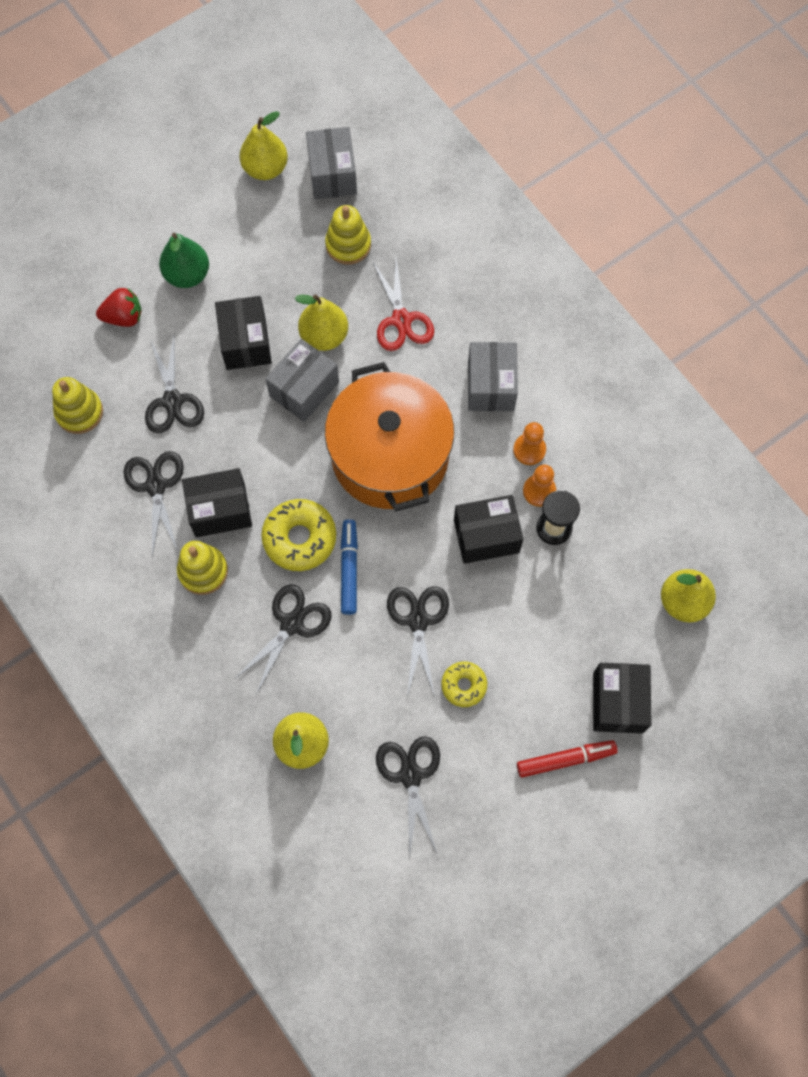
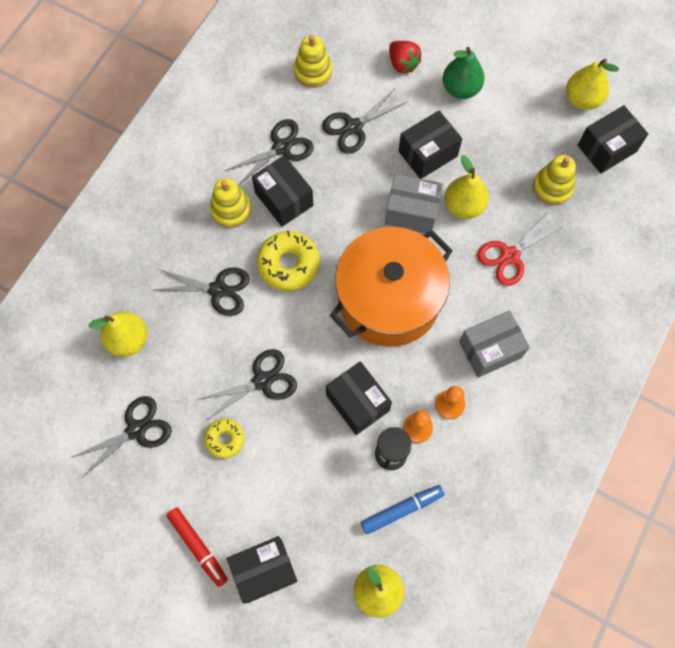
camera: 65 degrees right, 0 degrees up
(332, 175) = (607, 148): grey box -> black box
(349, 569) = (280, 311): blue marker -> blue marker (402, 510)

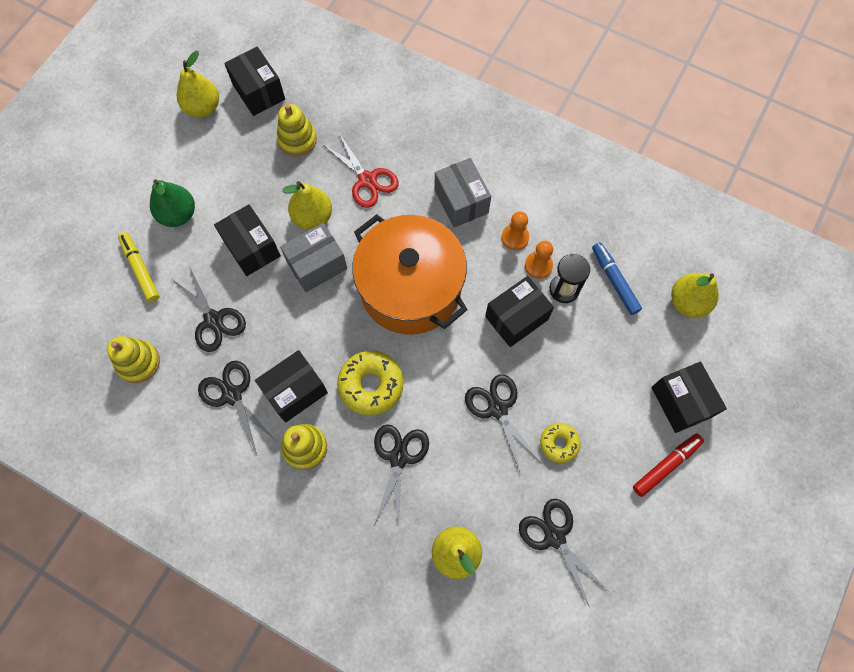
camera: 90 degrees left, 0 degrees up
(402, 64) = (140, 269): red strawberry -> yellow marker
(411, 212) = (317, 265): grey box -> grey box turned 45 degrees clockwise

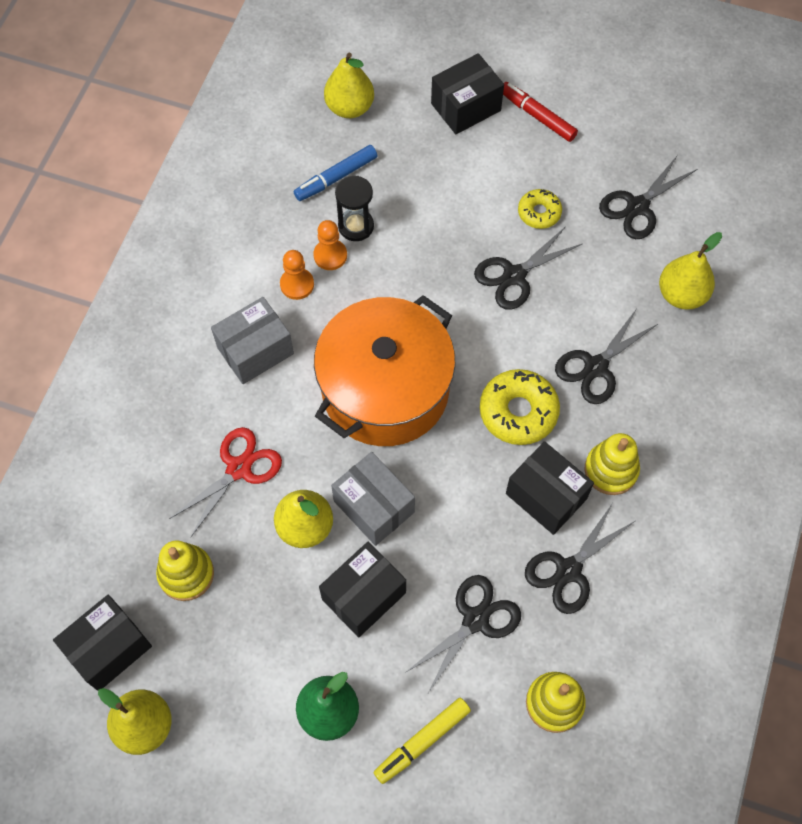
camera: 100 degrees left, 5 degrees down
(399, 458) = (596, 367): black scissors -> black scissors turned 45 degrees counterclockwise
(516, 318) = (401, 270): black box -> none

